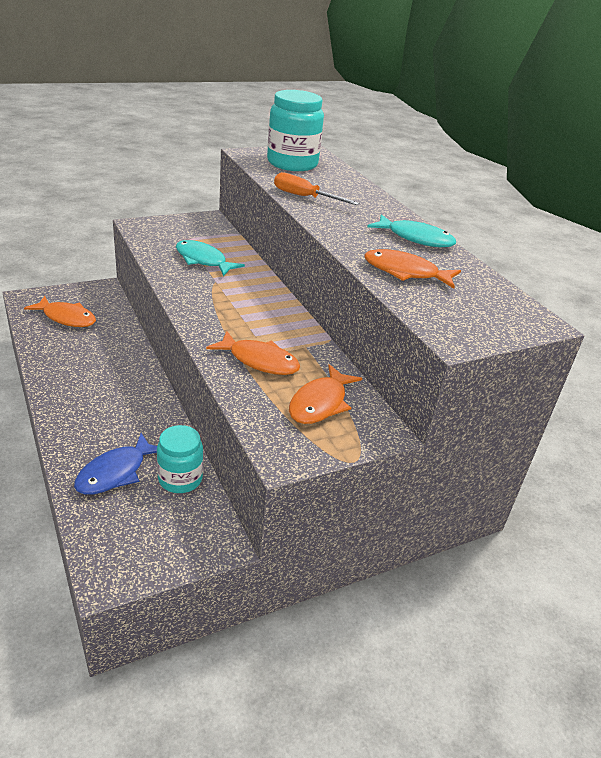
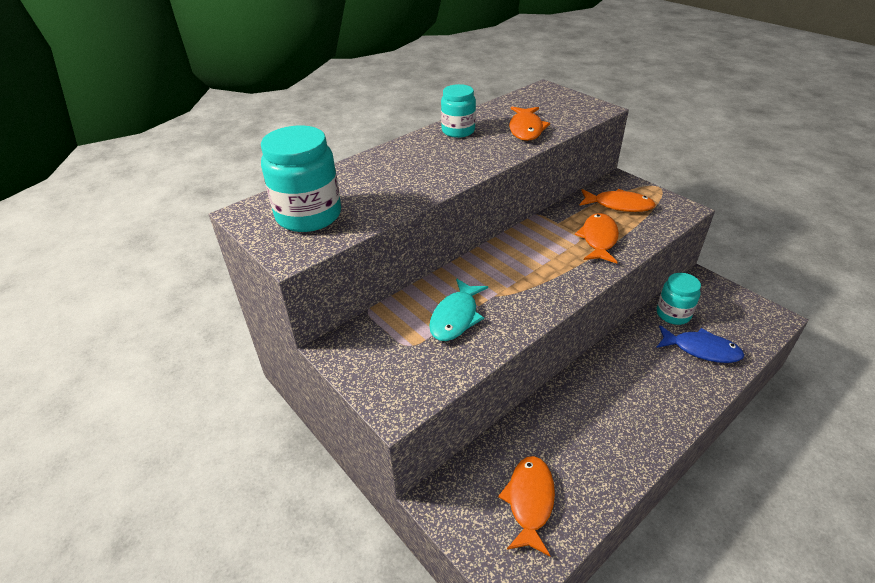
camera: 100 degrees left, 5 degrees up
(304, 197) = (412, 190): orange screwdriver -> none
(415, 238) = (458, 131): turquoise fish -> turquoise jar

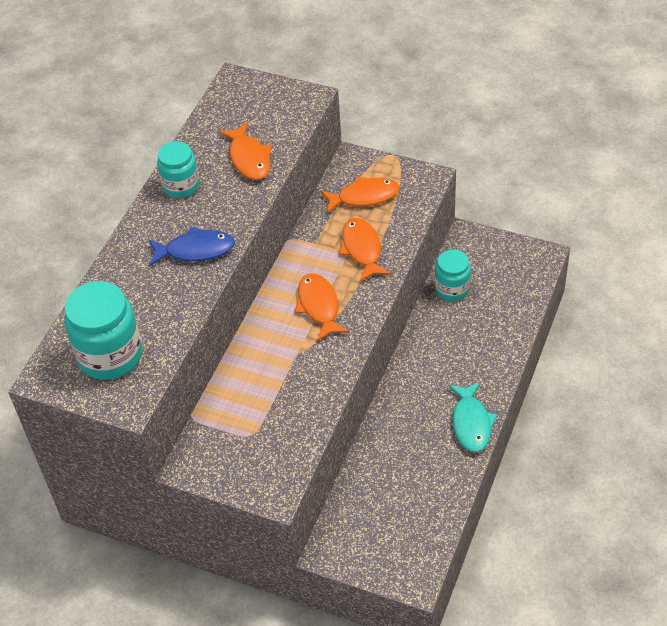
camera: 25 degrees left, 10 degrees up
(456, 317) = (275, 390): turquoise fish -> turquoise fish (471, 423)
(529, 501) = (400, 518): orange fish -> orange fish (319, 306)
(701, 349) = (488, 318): blue fish -> blue fish (195, 250)

